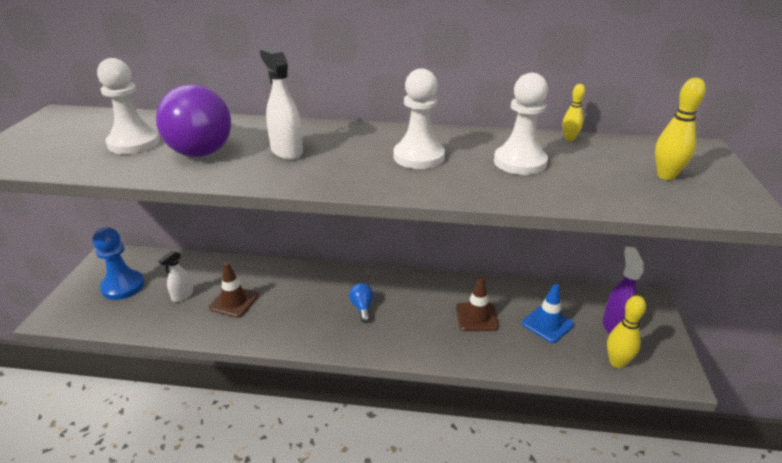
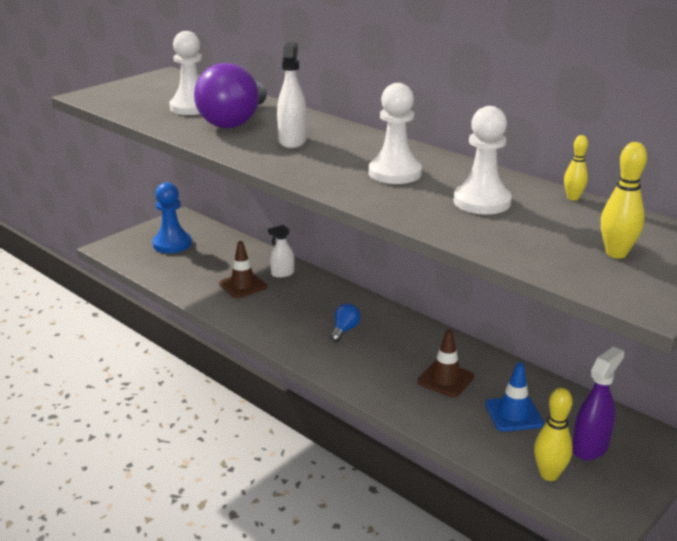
camera: 35 degrees right, 5 degrees down
(182, 295) = (208, 266): white spray bottle -> white spray bottle (282, 273)

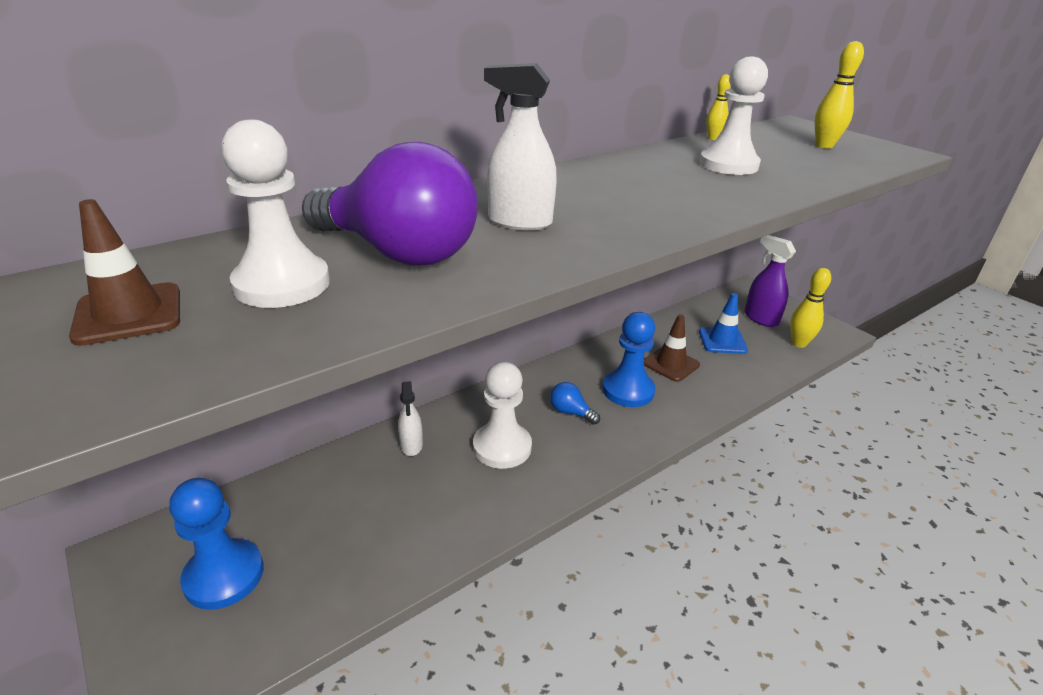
camera: 80 degrees left, 5 degrees up
(243, 285) = (426, 491): brown traffic cone -> brown traffic cone (129, 314)
(388, 356) = (628, 390): none -> blue pawn
(395, 173) = (650, 185): white pawn -> white pawn (502, 447)

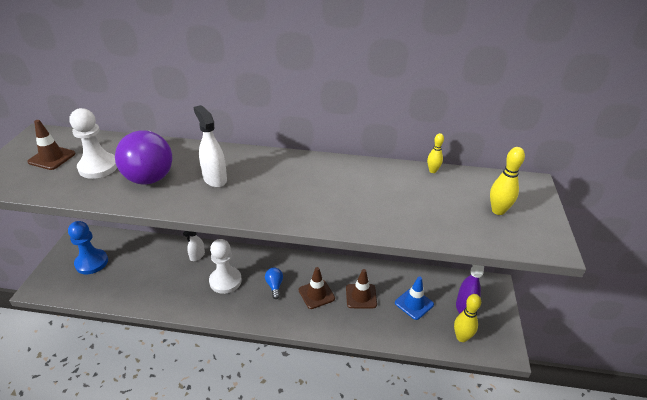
camera: 45 degrees right, 5 degrees up
(628, 390) = (316, 294): blue pawn -> brown traffic cone
(728, 165) = (390, 194): white pawn -> none

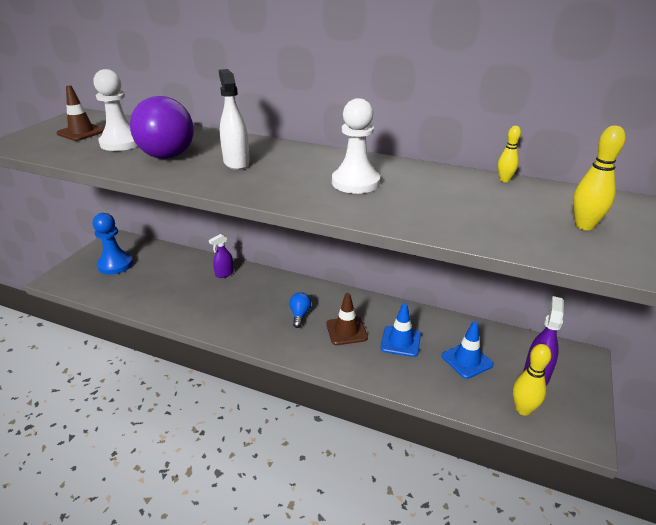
camera: 15 degrees right, 5 degrees down
(197, 256) = (224, 274): white spray bottle -> purple spray bottle
(225, 281) = (246, 301): white pawn -> white pawn (355, 182)
(361, 296) = (400, 341): brown traffic cone -> blue traffic cone

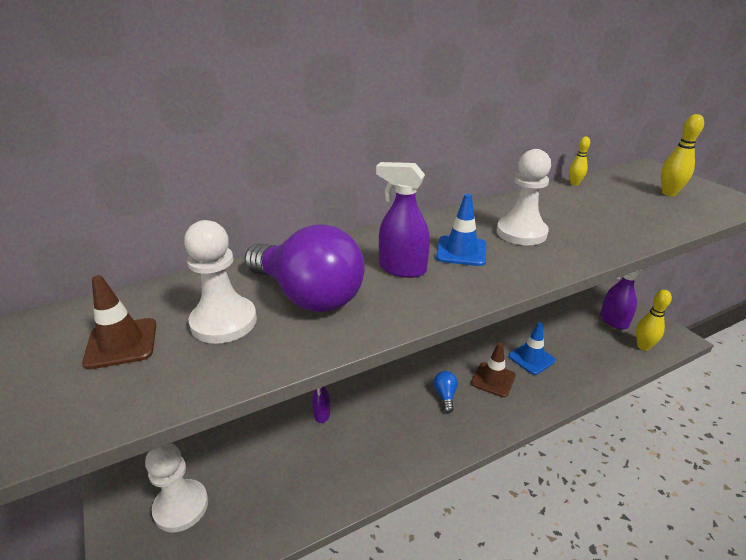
camera: 50 degrees left, 0 degrees up
(115, 264) = (181, 506): blue pawn -> white pawn
(236, 162) = (402, 269): white spray bottle -> purple spray bottle
(300, 315) = (445, 395): blue light bulb -> blue light bulb turned 45 degrees clockwise
(467, 360) = (577, 340): blue traffic cone -> blue traffic cone (461, 251)

